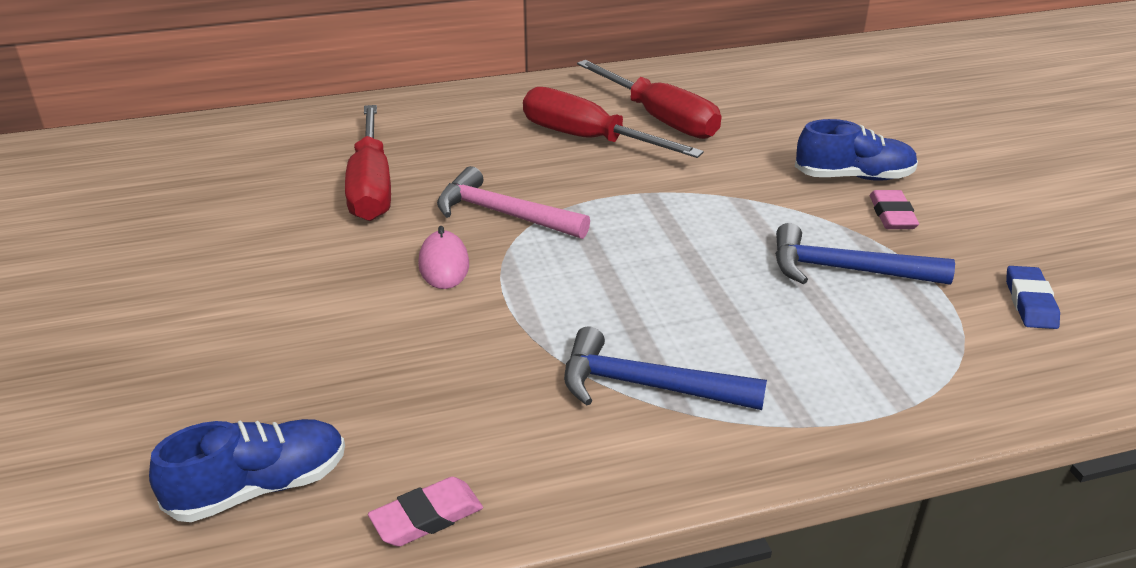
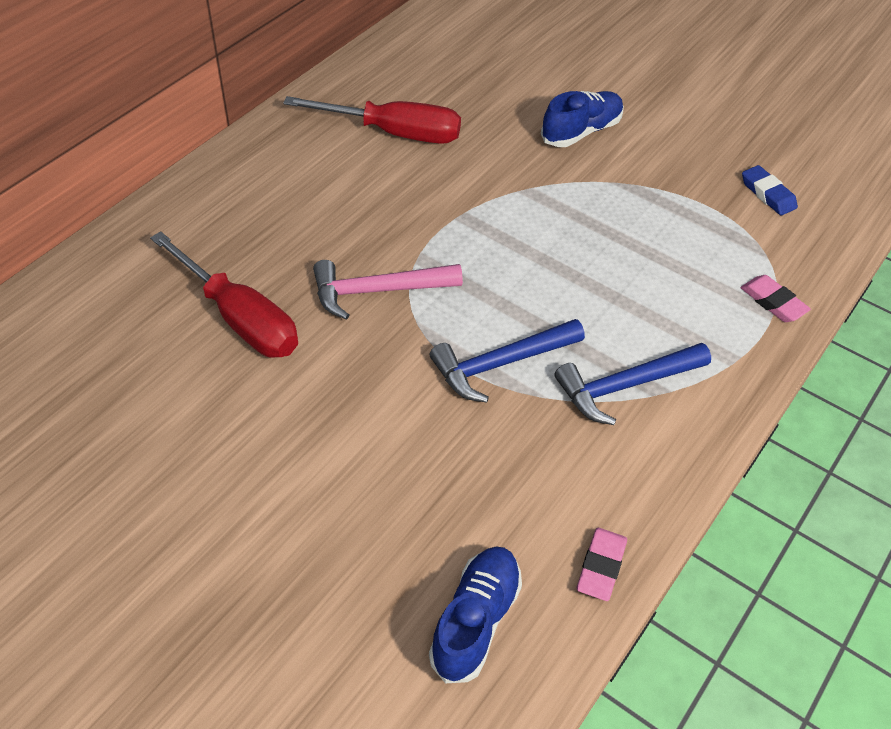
camera: 40 degrees left, 15 degrees up
(443, 264) = (387, 363): pink mouse -> none
(588, 139) = (361, 181): red screwdriver -> none
(846, 270) = (650, 221): blue hammer -> blue hammer (501, 364)
(892, 215) = (634, 157): pink eraser -> pink eraser (773, 302)

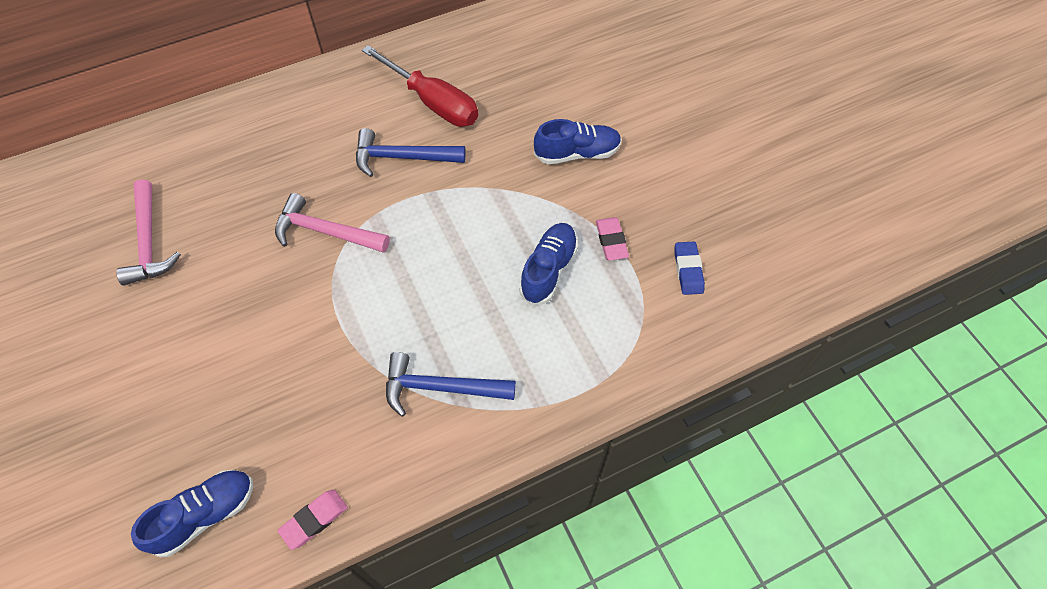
camera: 30 degrees right, 10 degrees up
(169, 379) = (148, 242): none -> pink hammer
(240, 318) = (222, 215): red screwdriver -> none
(501, 364) = (366, 328): blue hammer -> blue hammer (403, 157)
(640, 241) = (548, 270): none -> blue shoe
(773, 302) = (612, 369): pink eraser -> pink eraser (611, 241)

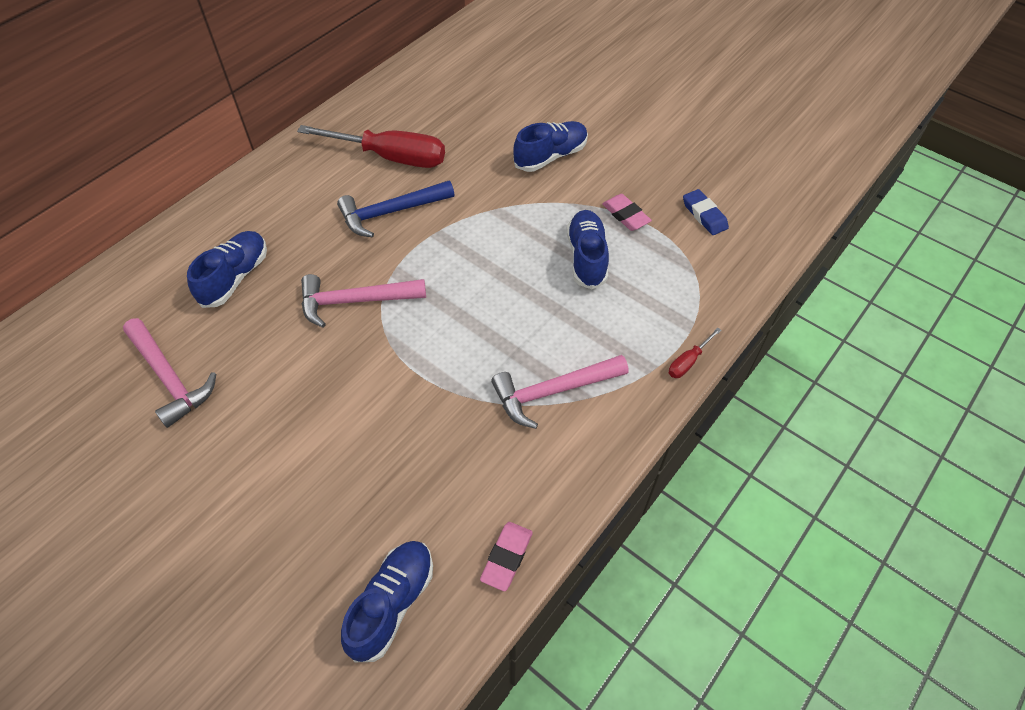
camera: 25 degrees left, 5 degrees down
(244, 171) = (235, 277): none -> blue shoe
(441, 387) = (553, 391): blue hammer -> pink hammer
(579, 412) = (688, 361): none -> red screwdriver

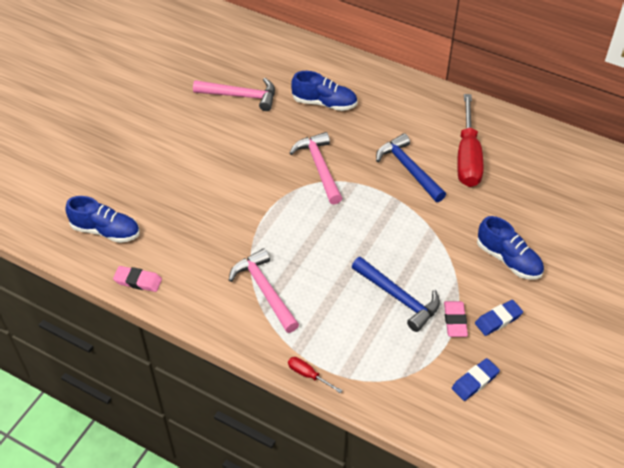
camera: 80 degrees right, 5 degrees down
(169, 378) = (240, 96): pink hammer -> pink hammer turned 120 degrees counterclockwise
(587, 257) = (398, 298): blue shoe -> blue hammer
(626, 215) = (455, 321): pink eraser -> pink eraser turned 45 degrees counterclockwise
(628, 181) = (498, 319): none -> blue eraser

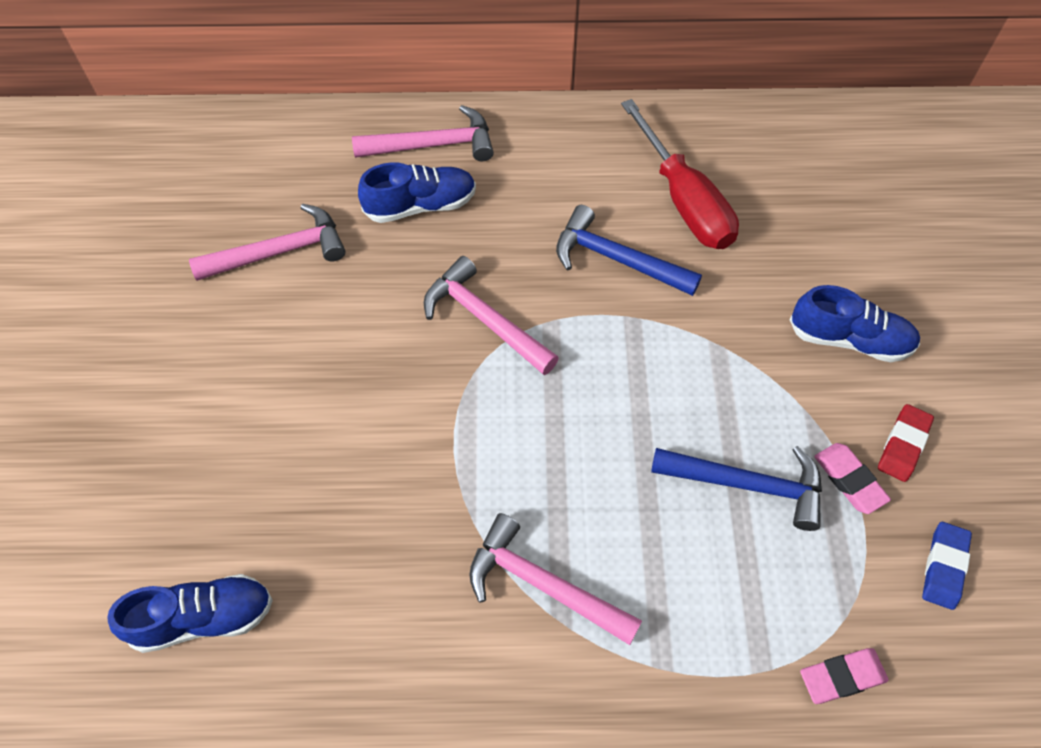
camera: 30 degrees left, 10 degrees up
(138, 281) = (322, 686): pink eraser -> pink eraser (842, 677)
(308, 375) = (710, 701): red screwdriver -> none
(351, 78) = (433, 145): none -> pink hammer
(498, 319) = (903, 445): blue eraser -> red eraser

